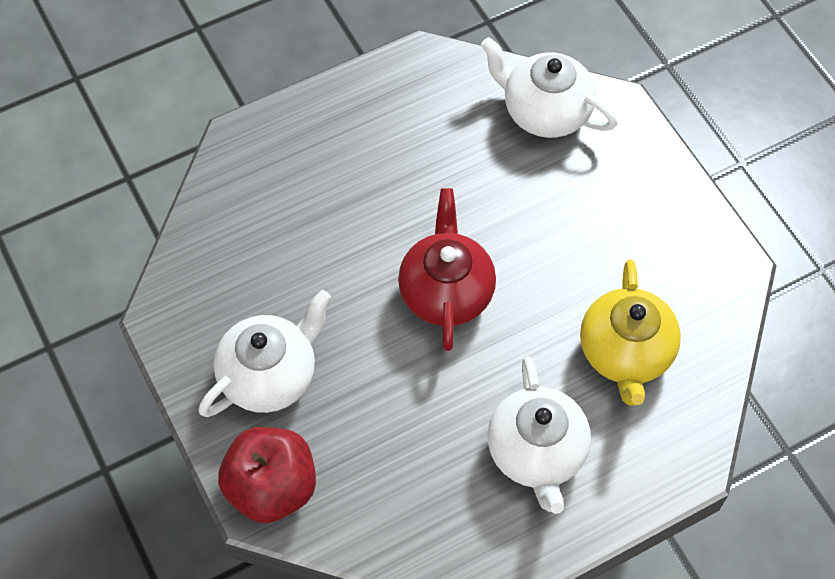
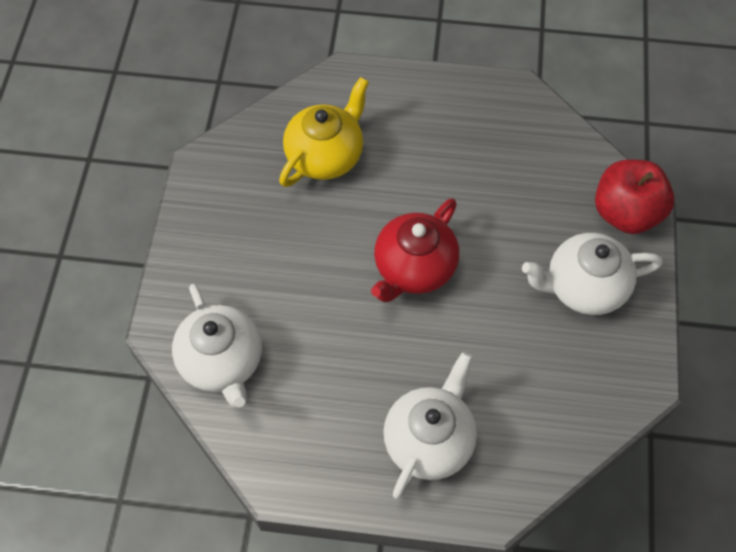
camera: 145 degrees left, 0 degrees up
(536, 452) = (434, 134): white teapot -> white teapot (429, 440)

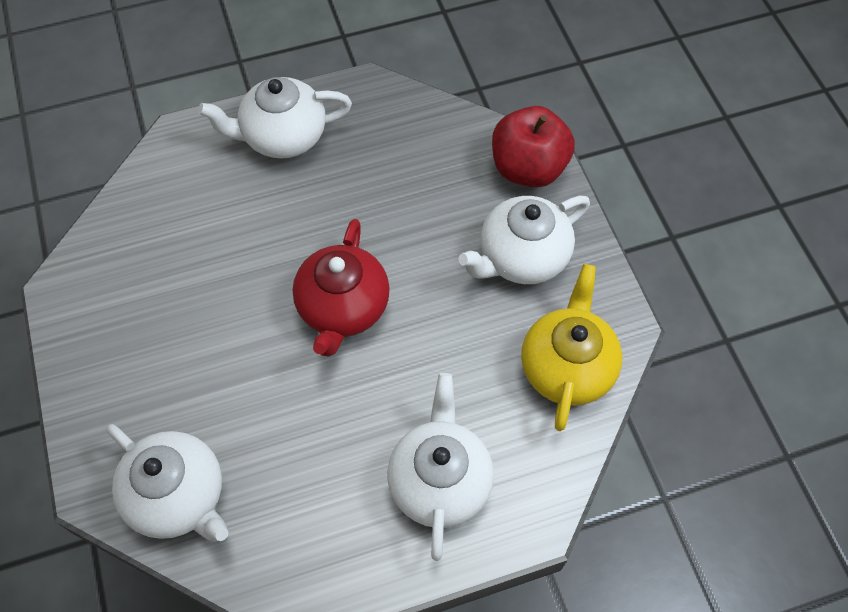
camera: 25 degrees left, 0 degrees up
(325, 156) = (196, 227): yellow teapot -> yellow teapot (567, 367)
(428, 107) = (283, 136): none -> white teapot

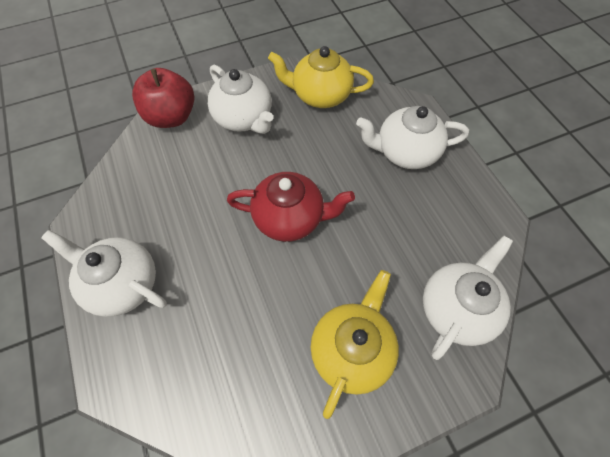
camera: 95 degrees left, 0 degrees up
(157, 362) = (352, 350): none -> yellow teapot
(283, 136) = (122, 284): white teapot -> white teapot turned 135 degrees clockwise

